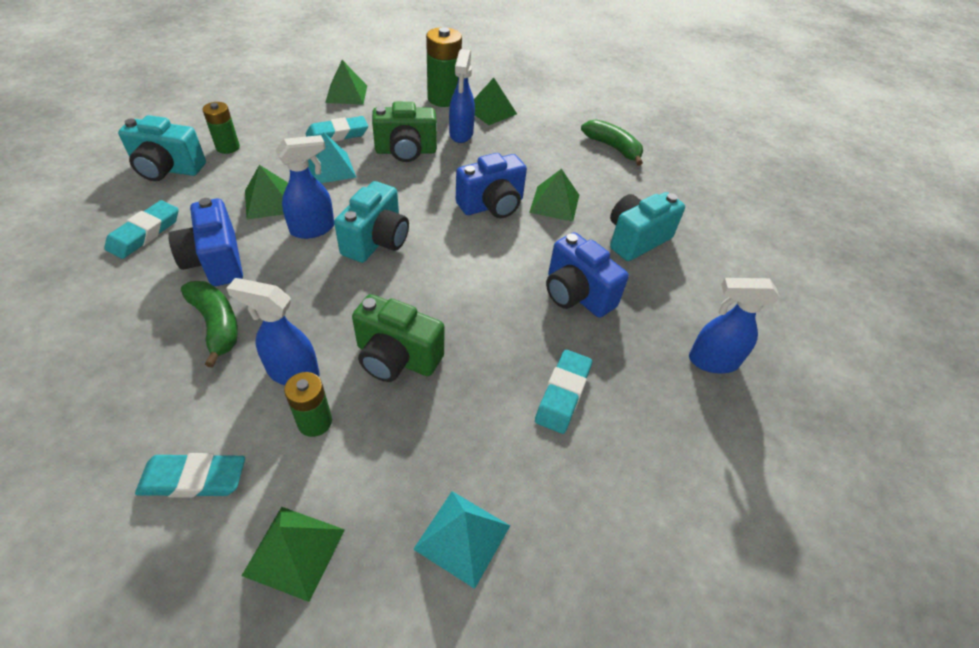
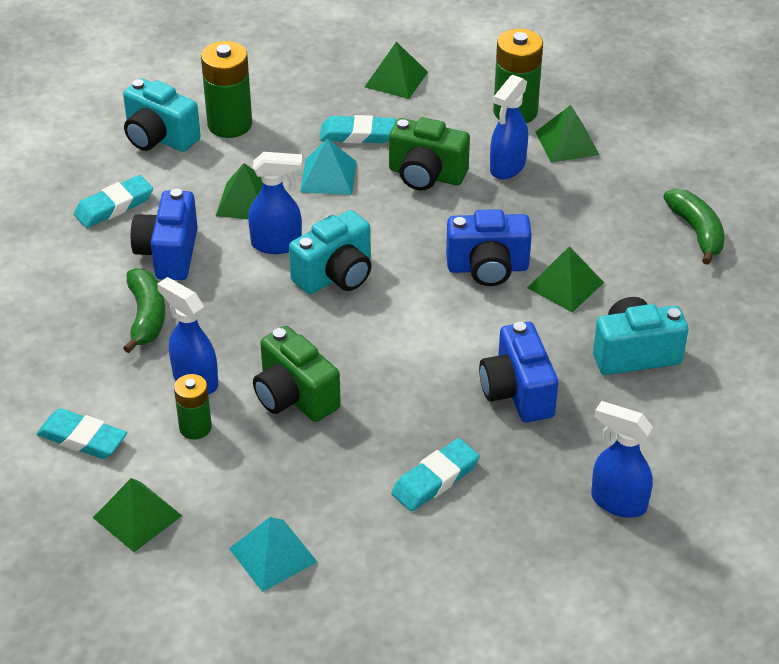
camera: 30 degrees right, 5 degrees down
(228, 147) = (230, 124): green battery -> green battery, size x1.67

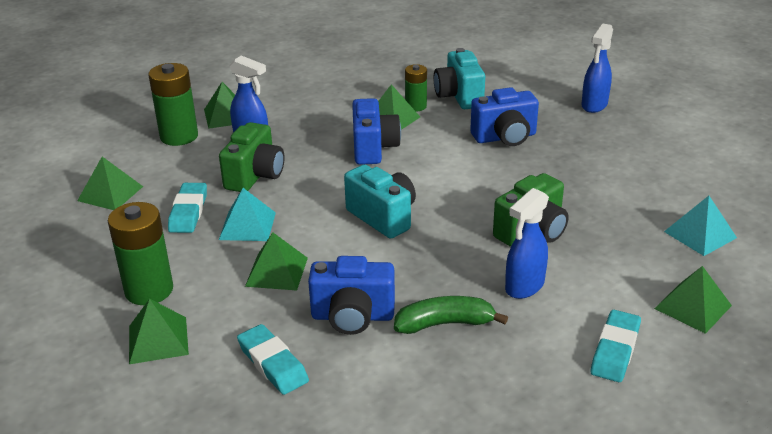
camera: 90 degrees left, 10 degrees down
(159, 138) = (158, 340): turquoise camera -> green pyramid
(195, 427) = (581, 282): green battery -> green battery (415, 106)
(277, 244) = (341, 250): blue spray bottle -> none
(435, 479) = (598, 168): turquoise eraser -> none
(697, 232) = (336, 73): green banana -> none

